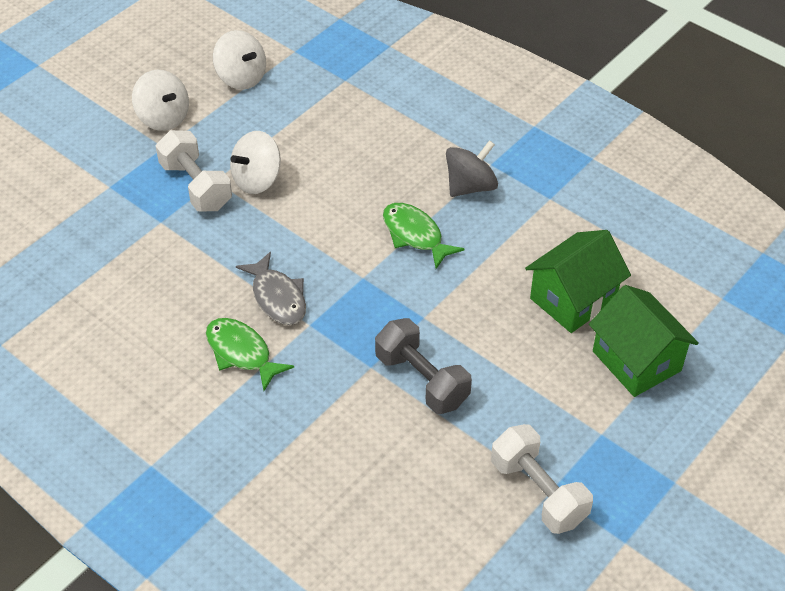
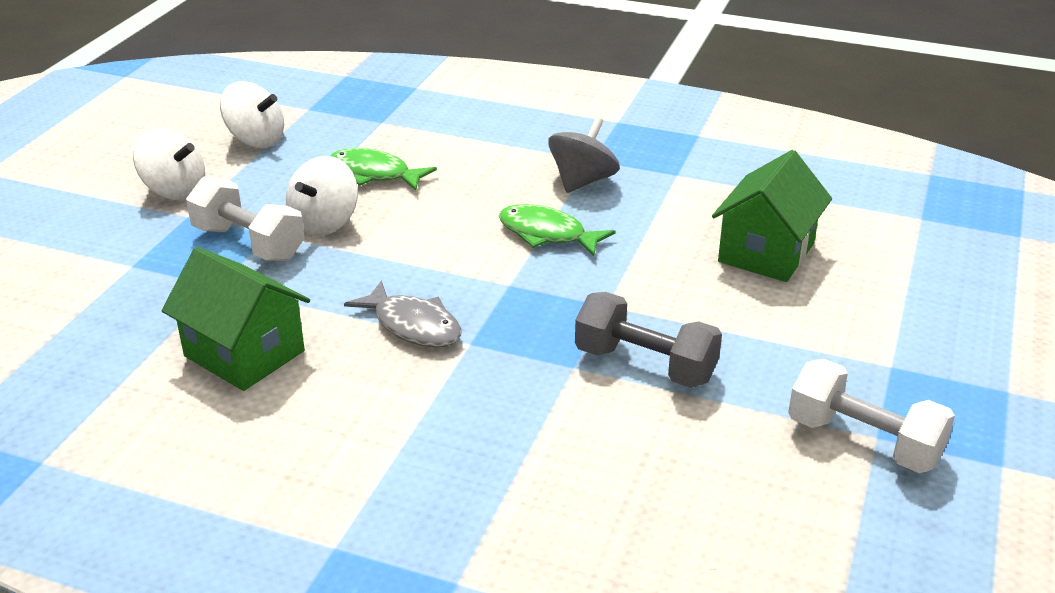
camera: 20 degrees left, 15 degrees down
(241, 353) = (397, 391): green fish -> green fish (374, 174)
(636, 361) = (876, 290): green house -> green house (244, 353)

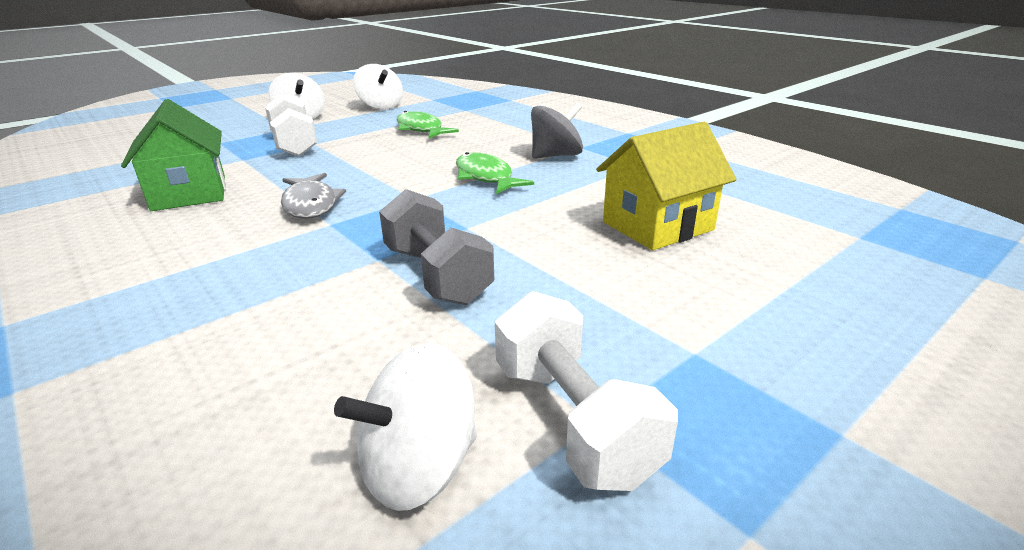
camera: 30 degrees right, 5 degrees down
(324, 223) = (352, 144): white spinning top -> white spinning top (419, 467)
(766, 252) = (658, 226): green house -> yellow house

